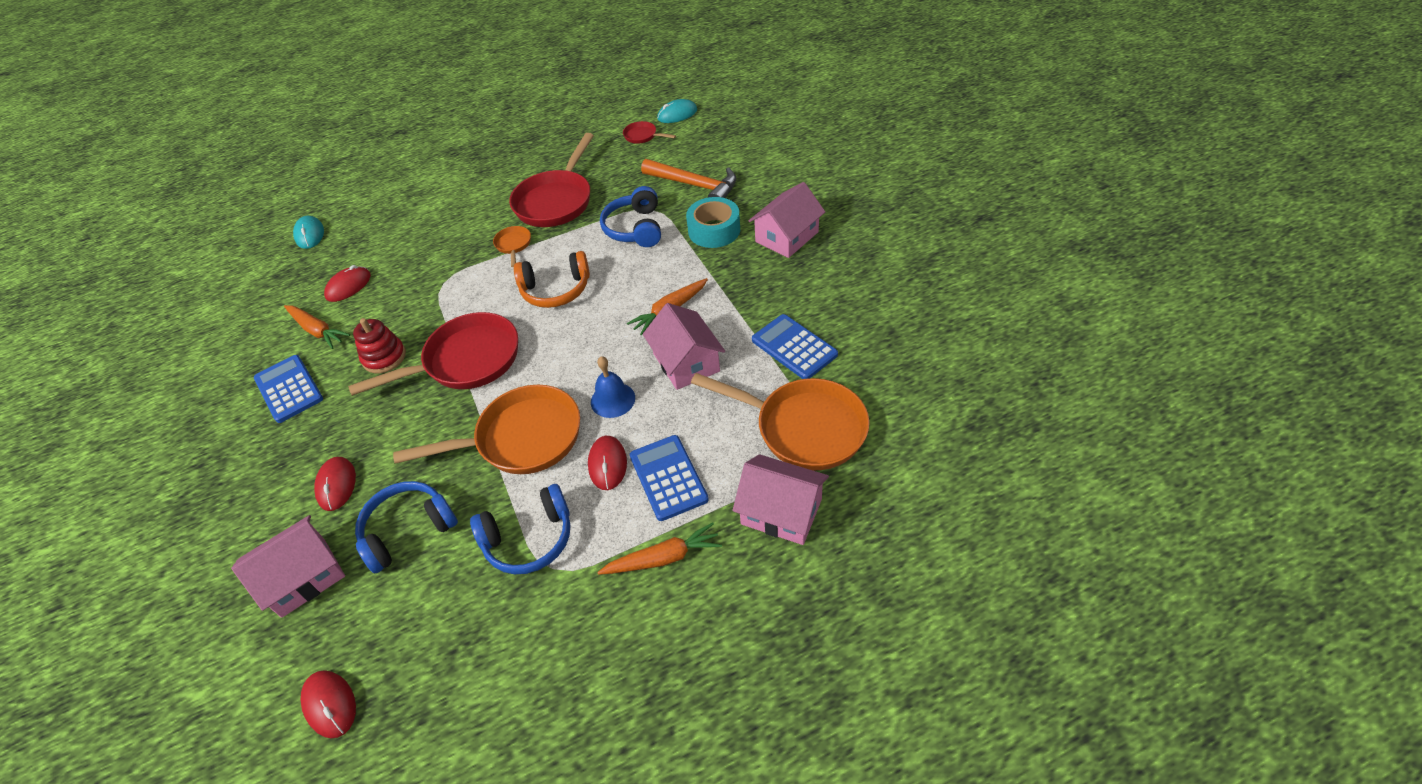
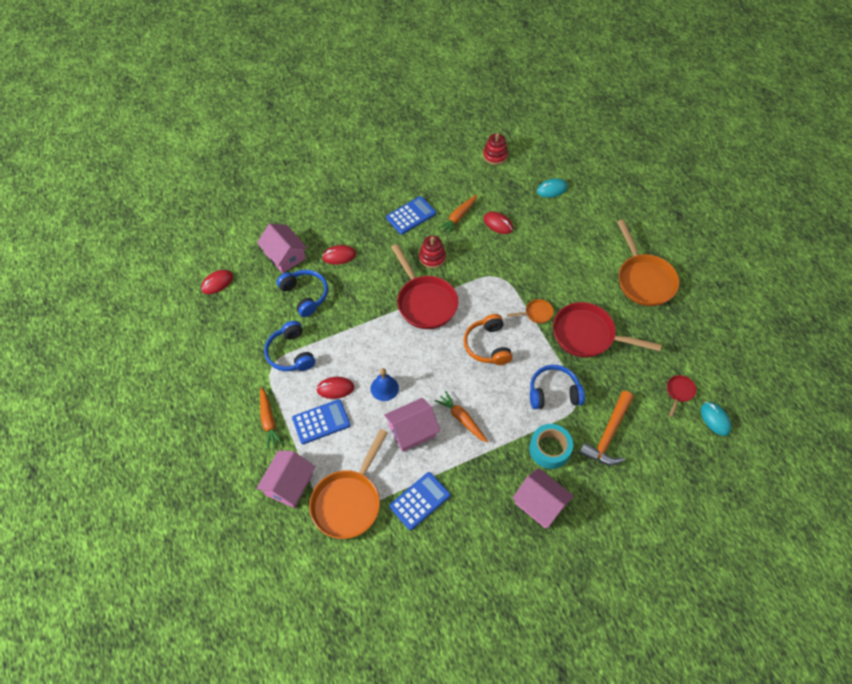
camera: 85 degrees right, 10 degrees up
(215, 294) = (495, 156): none -> red stacking toy
(521, 439) = (359, 341): orange pan -> orange pan (644, 279)

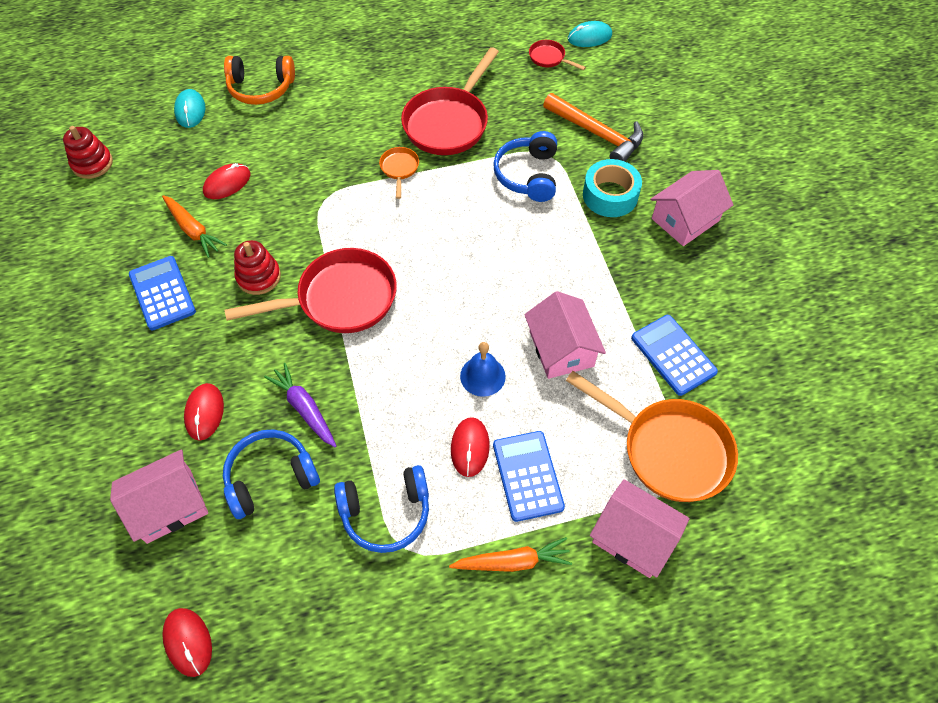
camera: 80 degrees left, 0 degrees up
(348, 301) = (304, 408): none -> purple carrot
(462, 419) = (552, 284): orange carrot -> none
(487, 345) = (438, 233): orange headphones -> orange headphones (261, 88)
(644, 279) = (379, 51): orange pan -> none

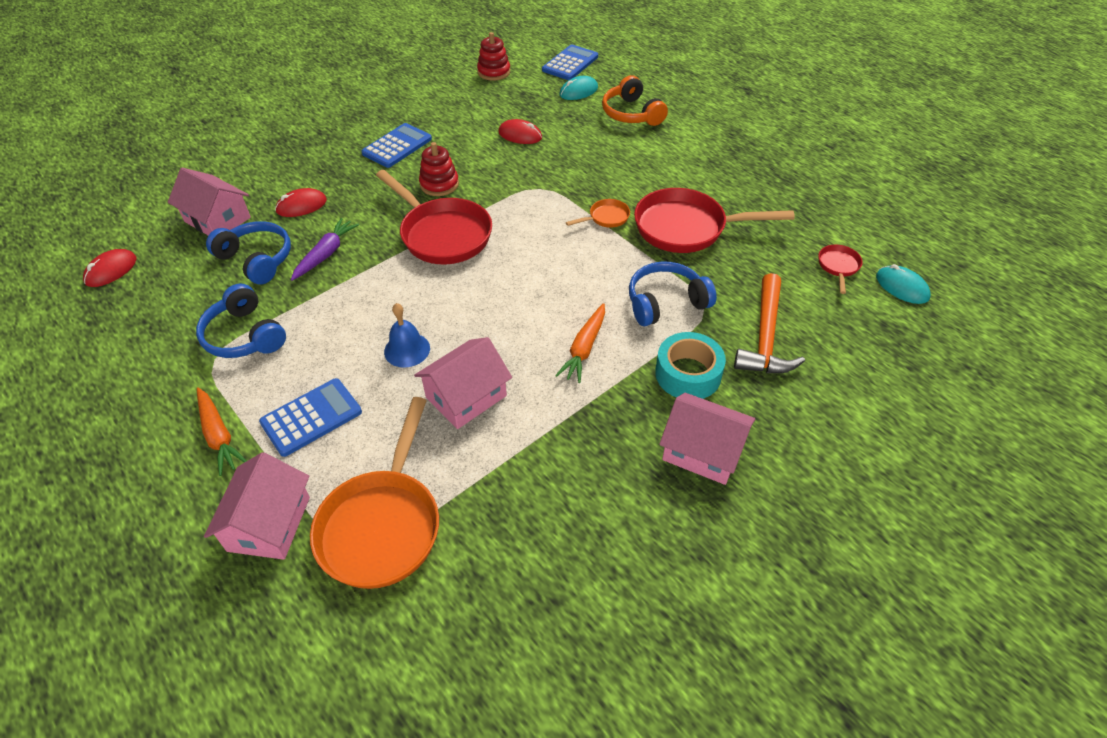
camera: 65 degrees right, 10 degrees down
(193, 230) = (463, 137): orange carrot -> orange carrot (584, 348)
(470, 448) = (326, 367): red mouse -> none
(673, 355) = (506, 494): blue calculator -> blue calculator (570, 63)

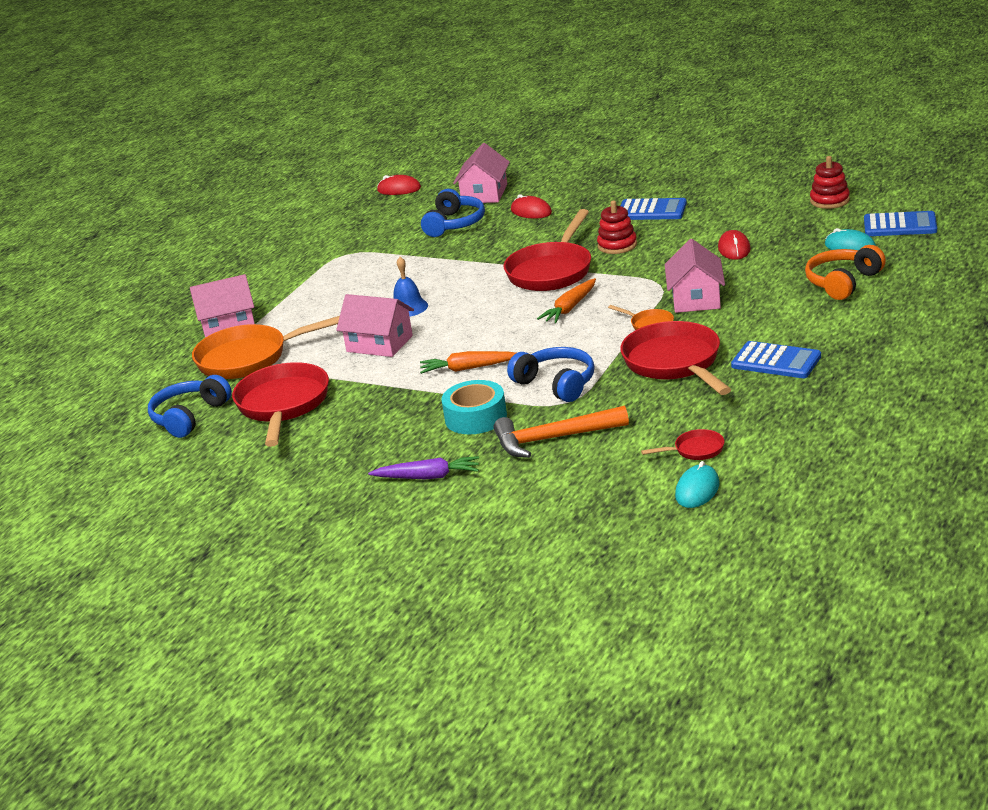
camera: 70 degrees right, 20 degrees down
(219, 435) = (283, 283): orange carrot -> orange carrot (570, 308)
(244, 335) = (375, 253): blue headphones -> blue headphones (189, 417)
(311, 417) = (320, 303): blue calculator -> blue calculator (776, 361)
(326, 254) = (484, 242): purple carrot -> purple carrot (428, 477)
(535, 524) = (283, 405): none -> red pan
(702, 451) = (395, 446): pink house -> pink house (696, 298)

